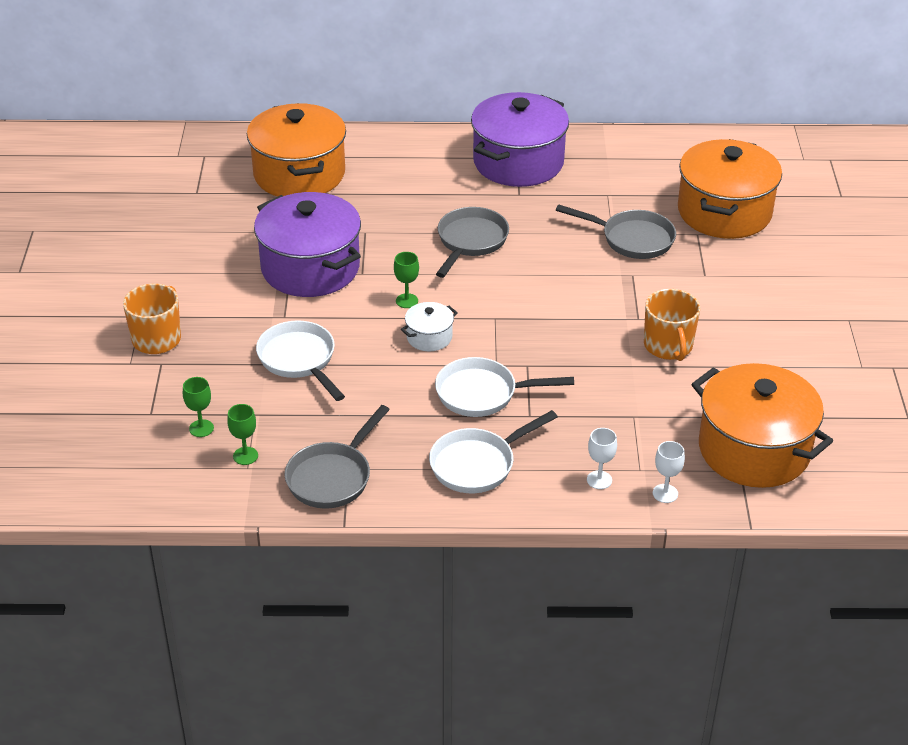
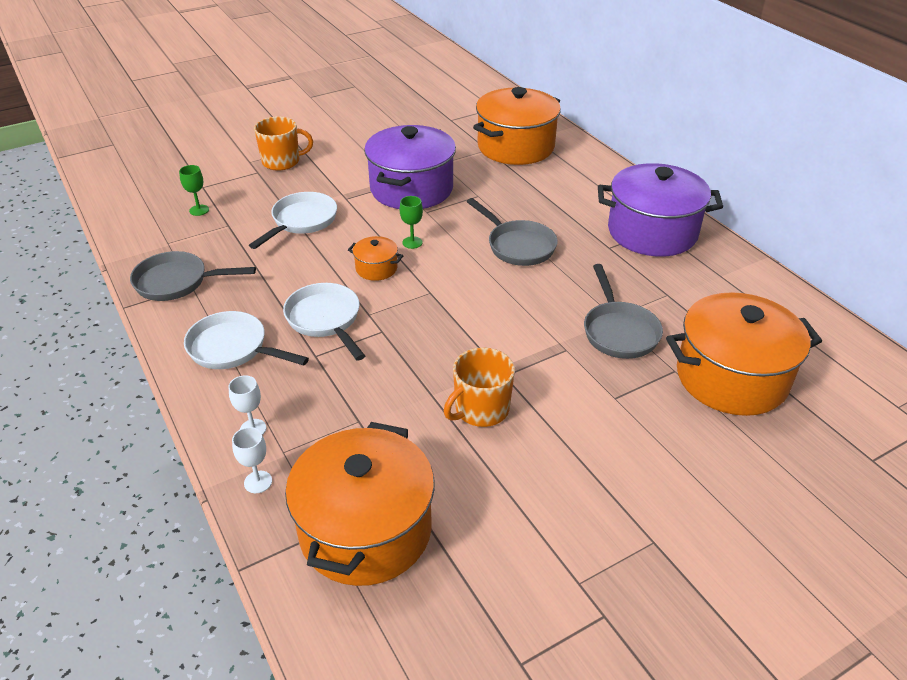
camera: 60 degrees right, 0 degrees up
(245, 456) = (180, 237): green goblet -> none
(429, 337) = (376, 268): white pot -> orange pot
(470, 242) = (517, 246): grey pan -> grey pan turned 60 degrees clockwise

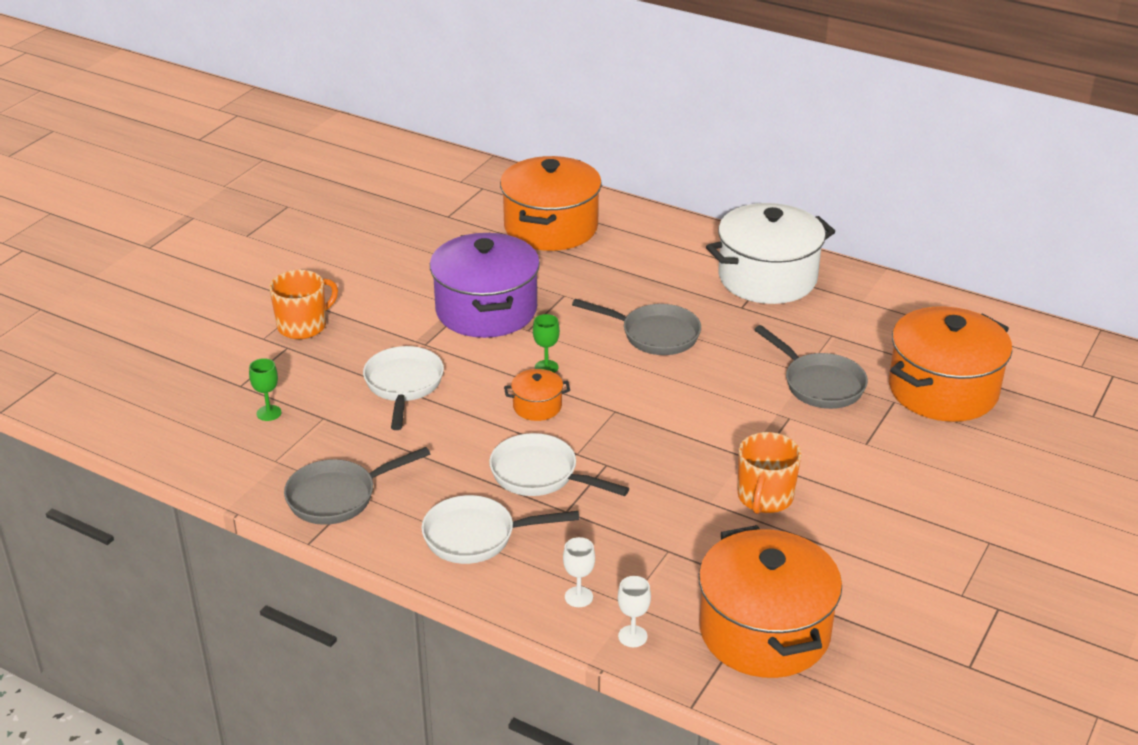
camera: 30 degrees left, 5 degrees down
(652, 232) = (767, 278): purple pot -> white pot

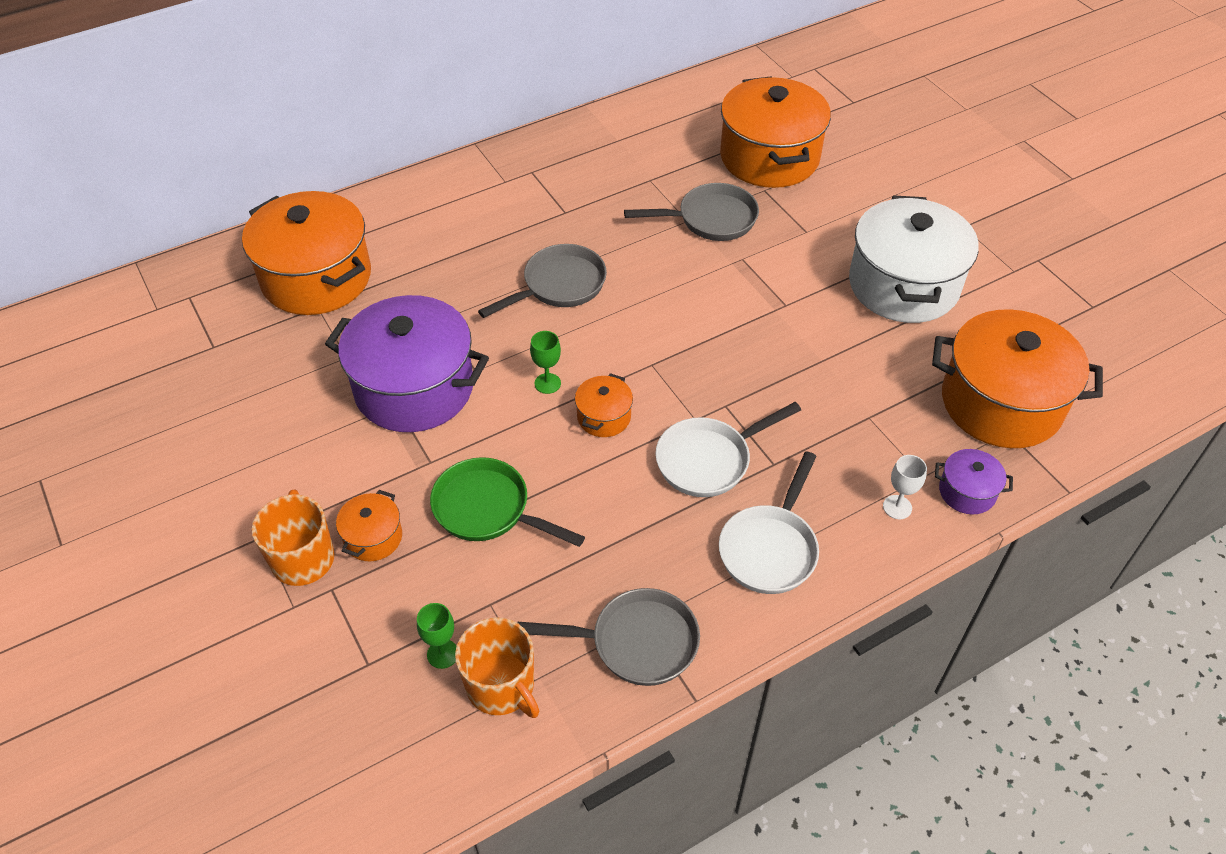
camera: 60 degrees left, 15 degrees up
(338, 496) = (636, 642): grey pan -> grey pan turned 90 degrees counterclockwise
(341, 346) = (373, 537): none -> orange pot
(403, 385) = (488, 509): white pan -> green pan
(632, 636) = (967, 492): white goblet -> purple pot
(765, 497) = (837, 323): orange mug -> orange mug (501, 686)
(767, 278) = (537, 176): white pot -> white pot (903, 285)

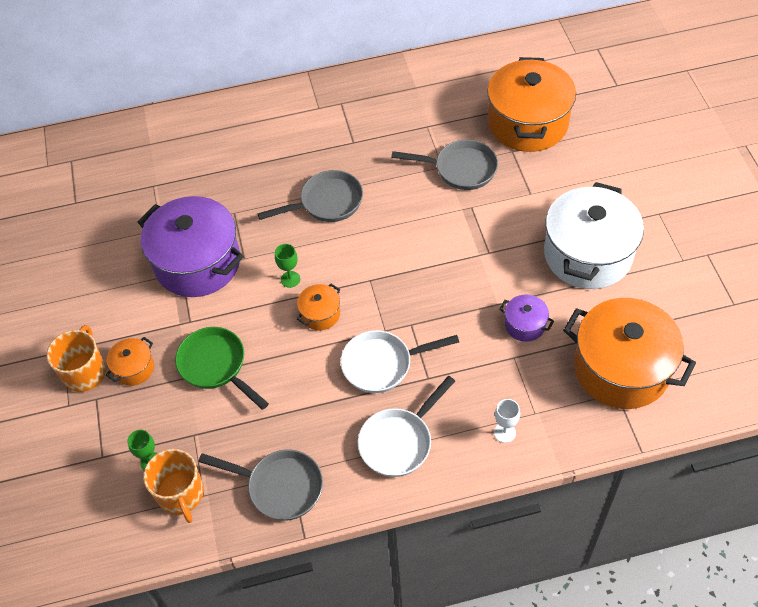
camera: 20 degrees right, 5 degrees up
(316, 278) = (160, 162): orange pot -> none
(967, 492) = (562, 433): purple pot -> purple pot (525, 325)

